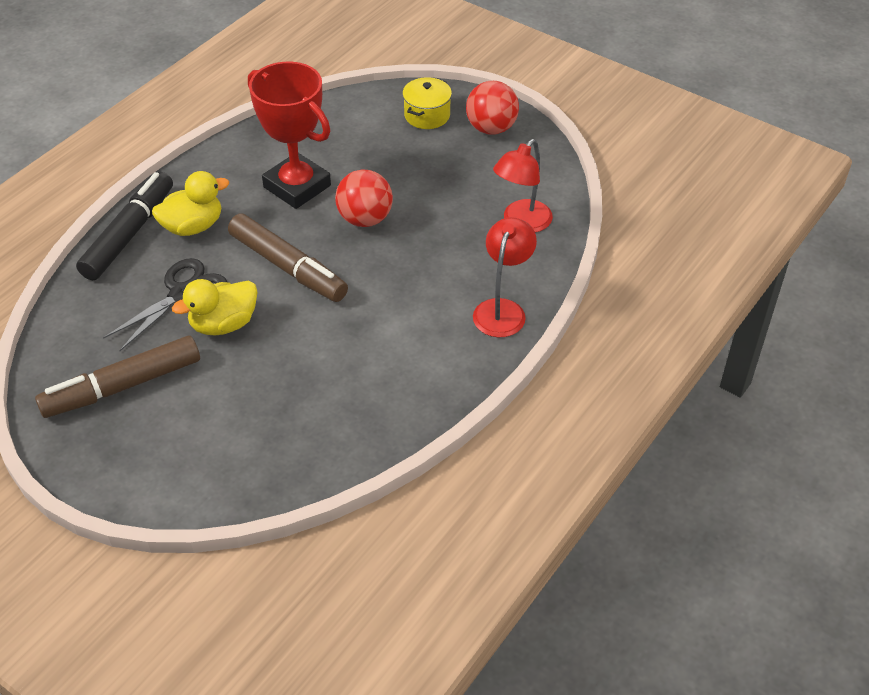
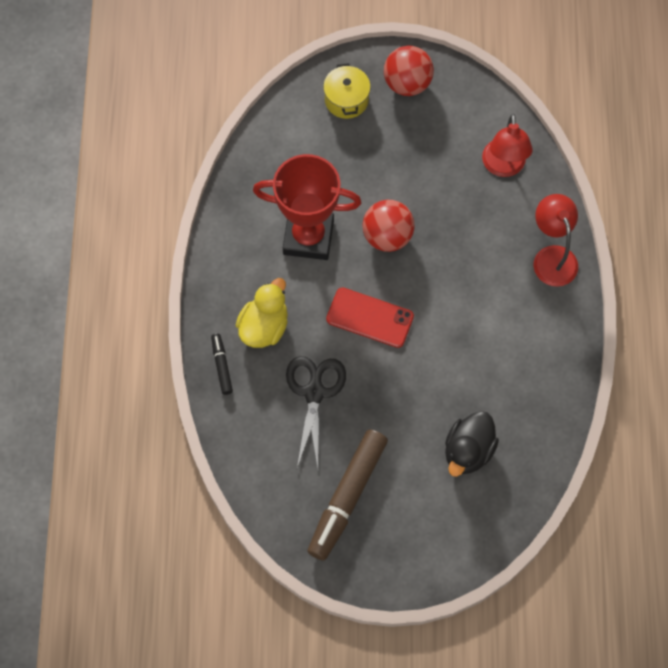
camera: 35 degrees left, 20 degrees up
(129, 234) = (221, 366): black marker -> black marker, size x0.47
(223, 324) = (369, 398): yellow duck -> none
(268, 415) = (468, 451): none -> black duck
(288, 267) = (370, 318): brown marker -> red phone

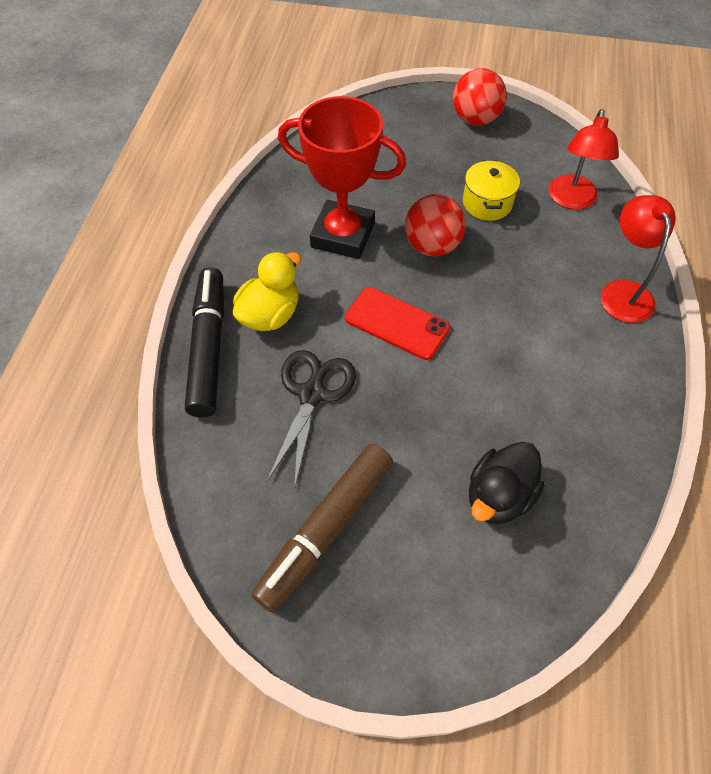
camera: 10 degrees right, 10 degrees down
(221, 366) = (208, 348): black marker -> black marker, size x2.13
(346, 100) = (410, 125): yellow pot -> yellow pot (487, 203)

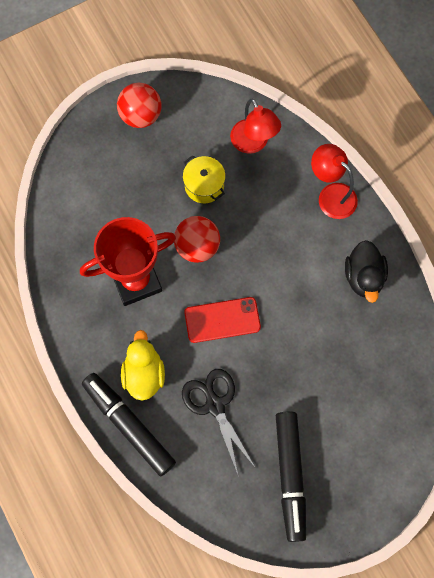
camera: 40 degrees left, 15 degrees up
(326, 529) = (290, 475): brown marker -> black marker
(499, 496) = (359, 384): black duck -> black duck (363, 277)

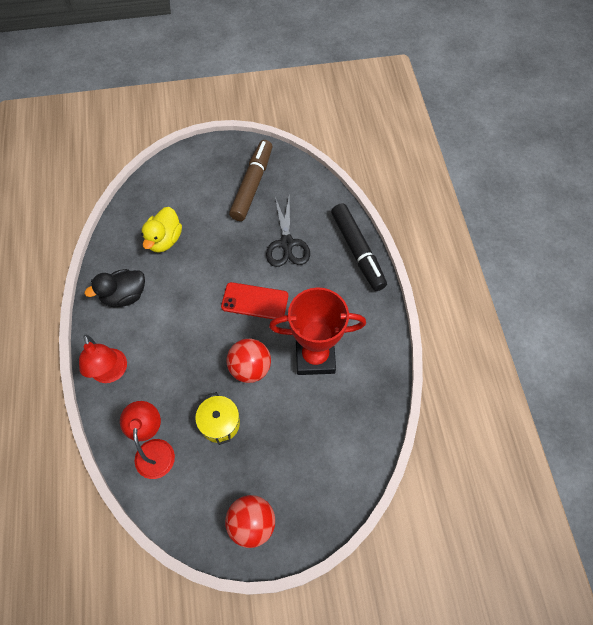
camera: 160 degrees left, 10 degrees down
(144, 374) = (333, 282): yellow duck -> yellow duck (164, 240)
(290, 475) = (252, 185): black marker -> brown marker
(363, 277) = (124, 296): black duck -> black duck turned 135 degrees counterclockwise

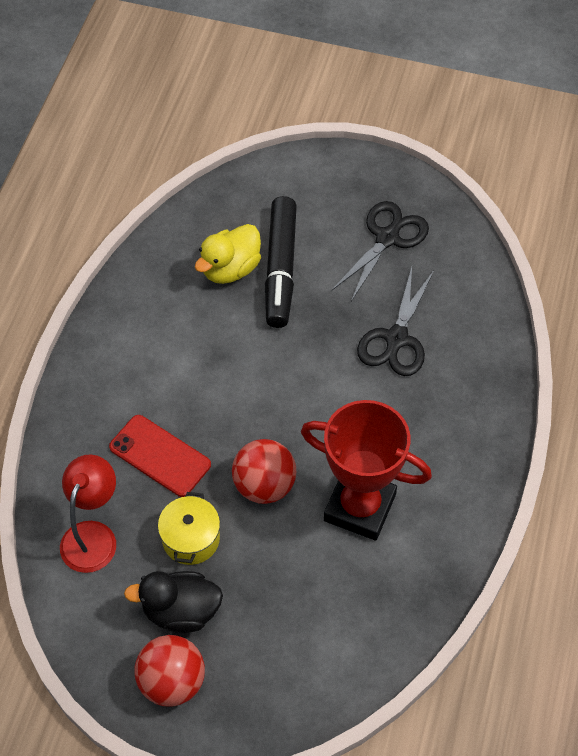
camera: 25 degrees right, 5 degrees down
(111, 373) = (82, 416): red lamp -> none
(124, 296) = (144, 323): black duck -> black duck (181, 611)
(252, 185) = (387, 238): brown marker -> black scissors
(255, 301) = (313, 400): red phone -> red phone (160, 456)
(357, 251) = (493, 388): black marker -> black marker (281, 268)

